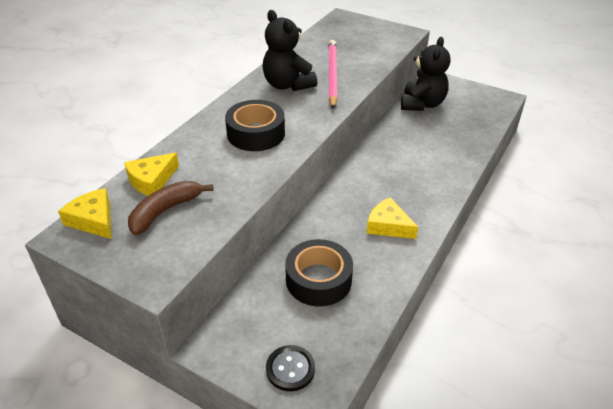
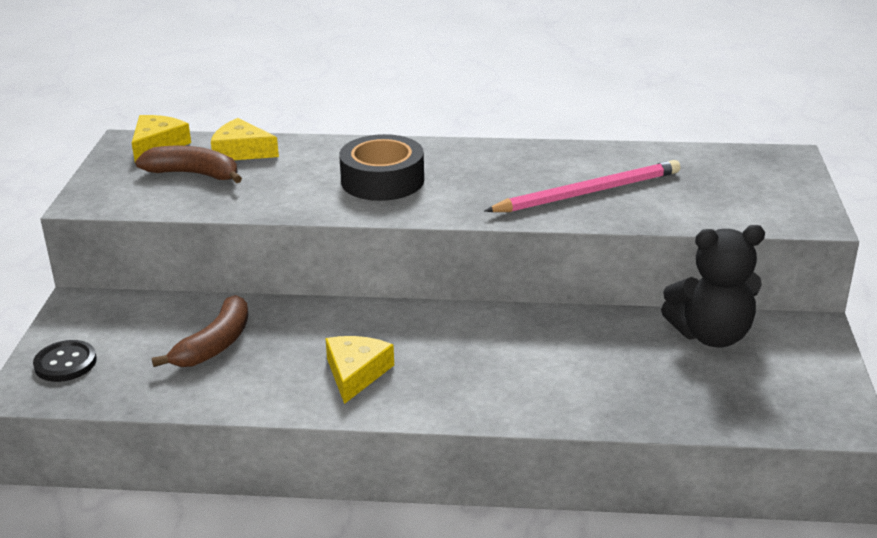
camera: 65 degrees right, 10 degrees down
(287, 85) = (522, 169): black teddy bear -> none
(318, 280) = (215, 344): black tape -> brown banana

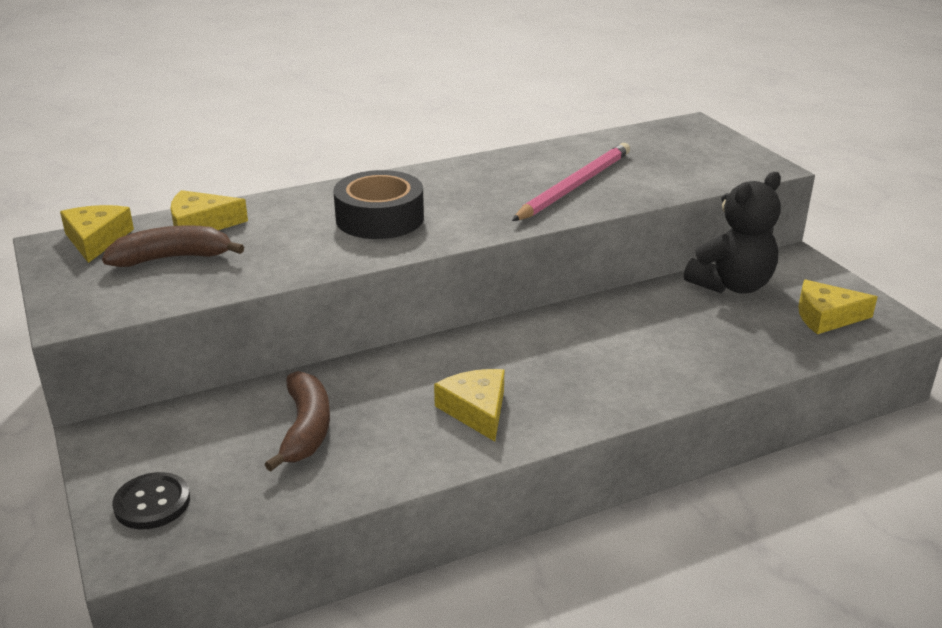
camera: 30 degrees left, 0 degrees up
(776, 395) = (826, 316): none -> yellow cheese

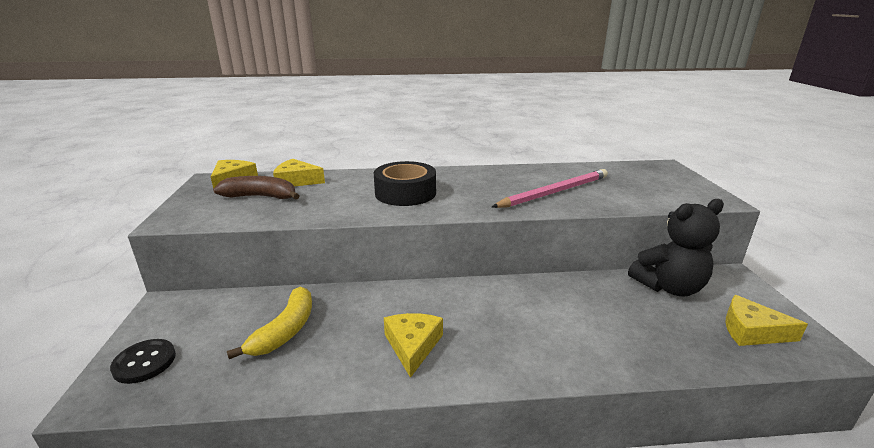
camera: 20 degrees right, 5 degrees down
(305, 429) = (285, 330): brown banana -> yellow banana

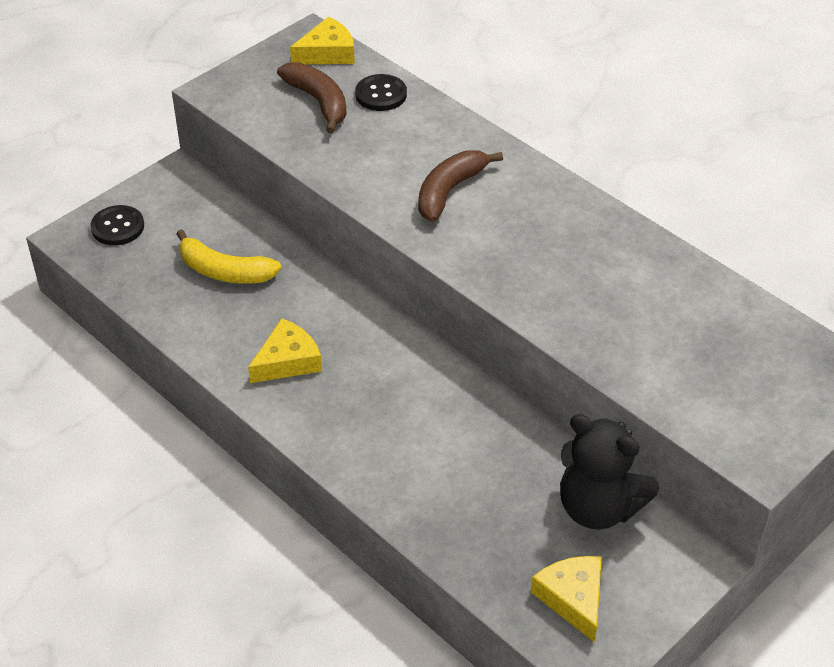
camera: 50 degrees right, 20 degrees up
(285, 330) = (224, 271): yellow banana -> yellow banana turned 45 degrees clockwise
(296, 181) = (381, 94): yellow cheese -> black button
(405, 193) = (449, 191): black tape -> brown banana
(555, 192) = (601, 305): pink pencil -> none

